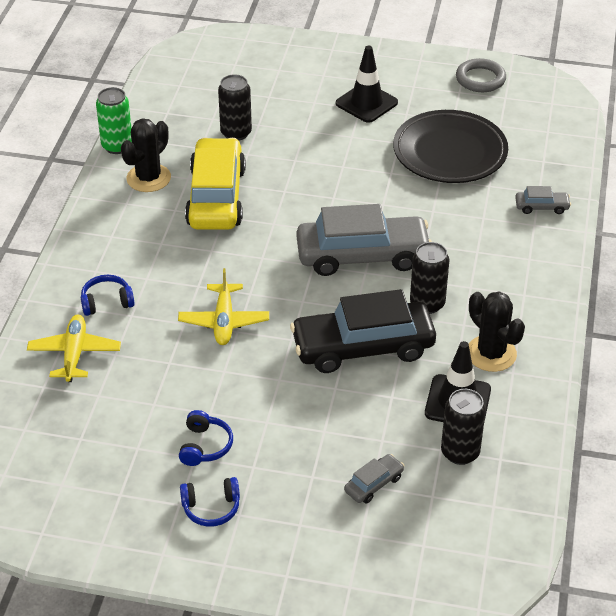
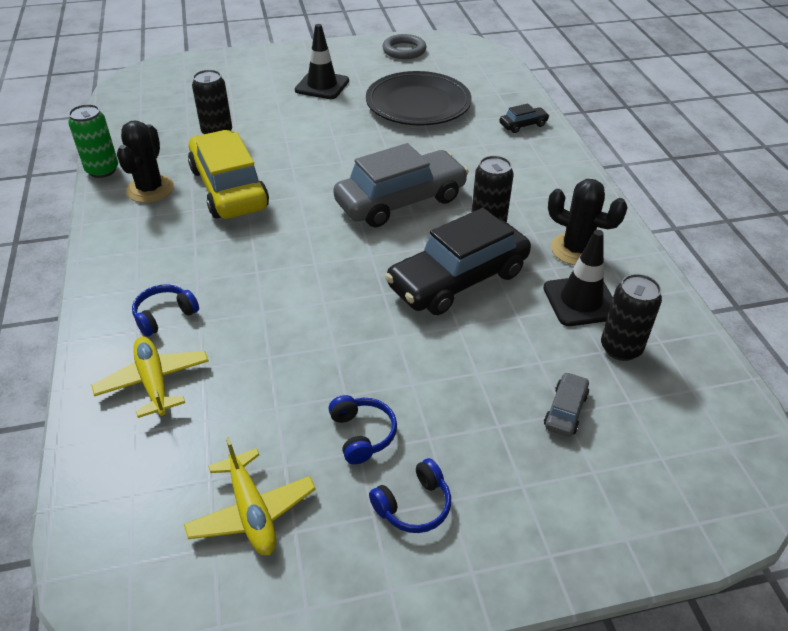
camera: 25 degrees left, 0 degrees up
(224, 321) = (304, 297): yellow plane -> yellow plane (252, 511)
(541, 207) = (523, 125): grey car -> black car

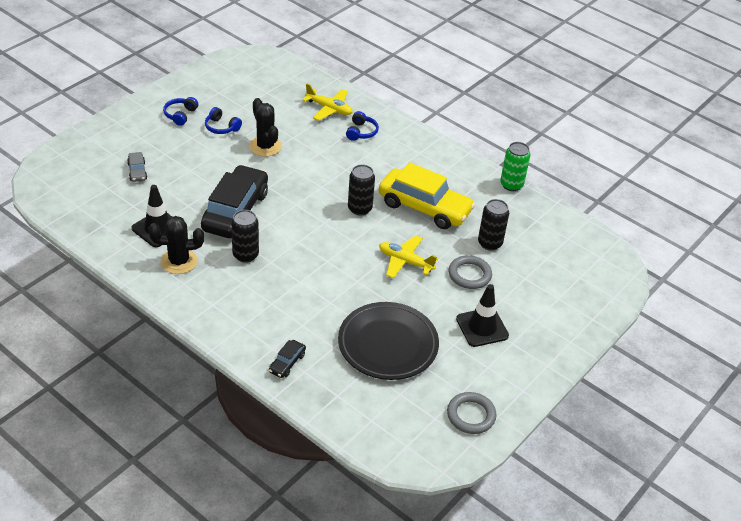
camera: 140 degrees right, 0 degrees up
(150, 189) = (466, 186): black cactus -> black cactus (265, 146)
(252, 511) = (240, 90): yellow plane -> yellow plane (405, 261)
(276, 119) = (469, 275): none -> grey ring
(401, 201) = (314, 247): grey car -> none
(620, 348) = (123, 211): black can -> black can (359, 208)

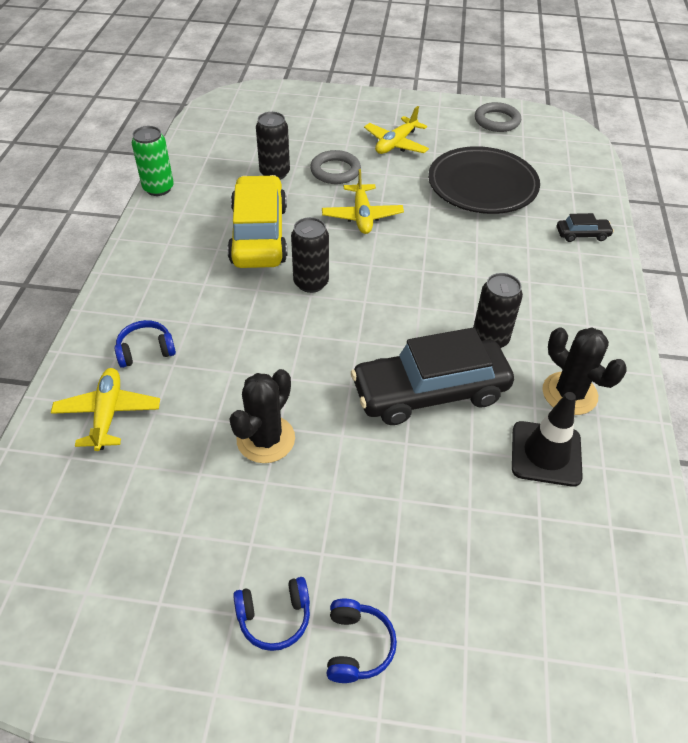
camera: 120 degrees left, 5 degrees up
(137, 171) = (470, 570): grey car -> none
(221, 127) = (262, 527): blue headphones -> blue headphones (357, 646)
(482, 327) = (396, 144): black traffic cone -> yellow plane

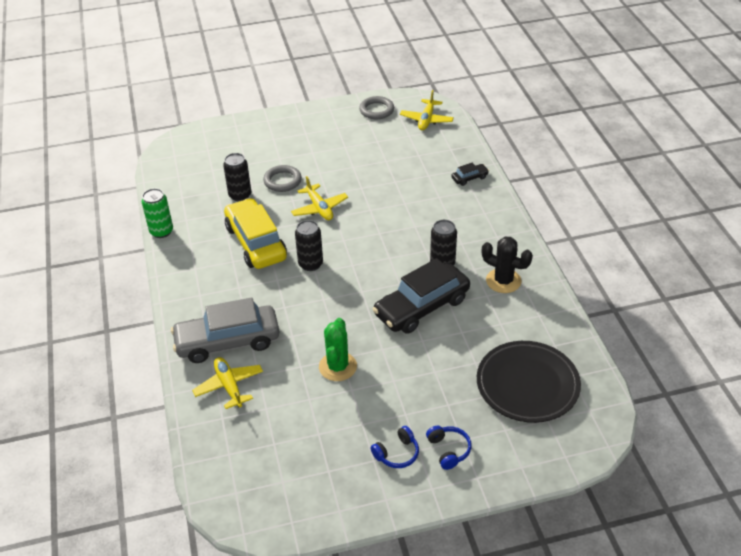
camera: 20 degrees left, 5 degrees down
(146, 350) = (227, 341): blue headphones -> grey car
(266, 439) = (338, 367): black cactus -> green cactus
(396, 144) = (314, 148): yellow plane -> yellow plane (426, 120)
(482, 186) = (389, 162): black plate -> black plate (527, 385)
(546, 453) = (504, 319): black traffic cone -> none

